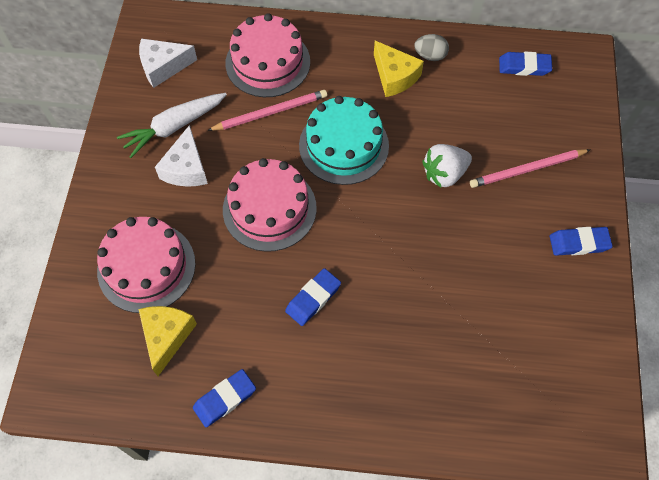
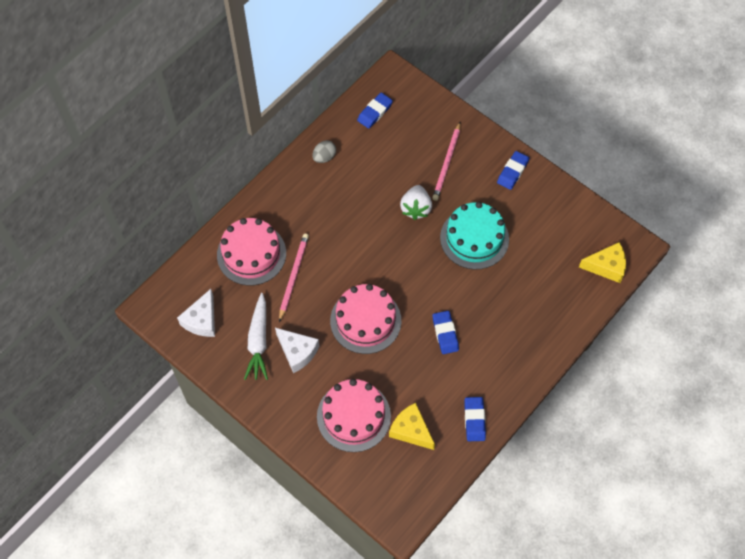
camera: 55 degrees left, 0 degrees up
(344, 145) = (352, 250): turquoise cake -> turquoise cake (474, 238)
(394, 76) = (323, 188): yellow cheese -> yellow cheese (606, 266)

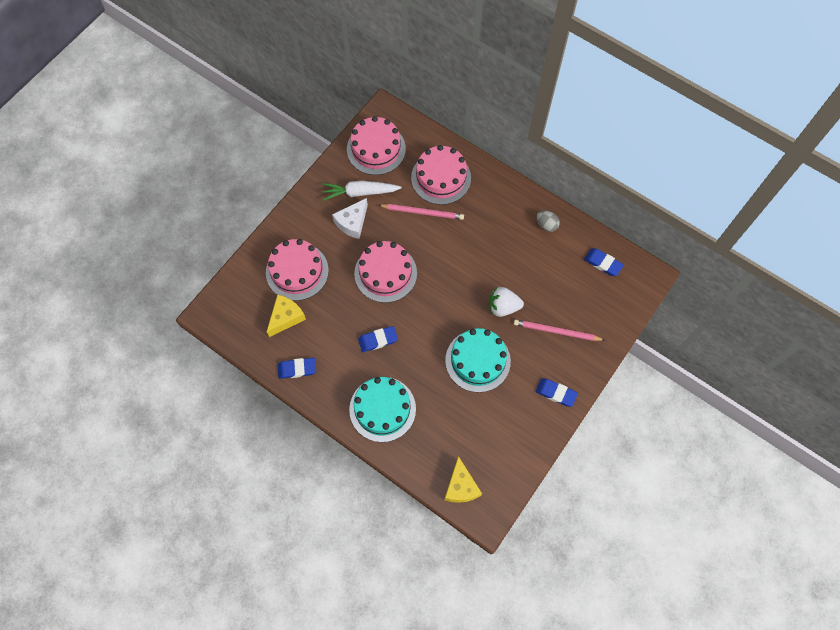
camera: 85 degrees right, 5 degrees up
(202, 320) = (376, 149): white cheese -> pink cake
(524, 334) = (382, 409): none -> turquoise cake

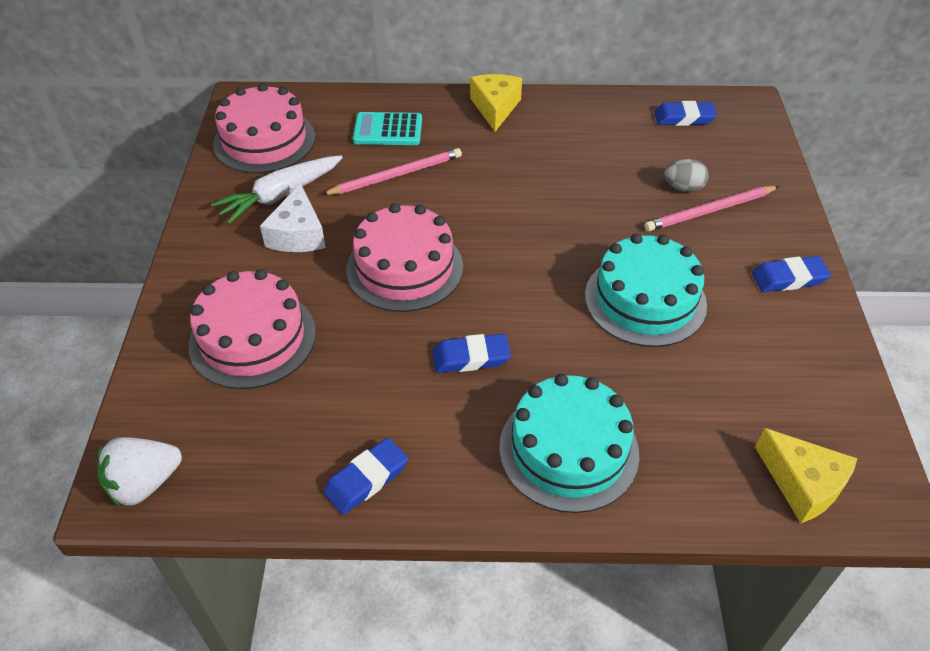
camera: 35 degrees left, 20 degrees down
(286, 317) = (283, 413): yellow cheese -> yellow cheese (495, 108)
(378, 340) = (471, 357): blue eraser -> blue eraser turned 45 degrees clockwise
(441, 178) = (388, 130): pink cake -> turquoise calculator
(503, 307) = (612, 221): white strawberry -> white strawberry (144, 483)
(546, 225) = (575, 114): grey egg -> grey egg (683, 188)

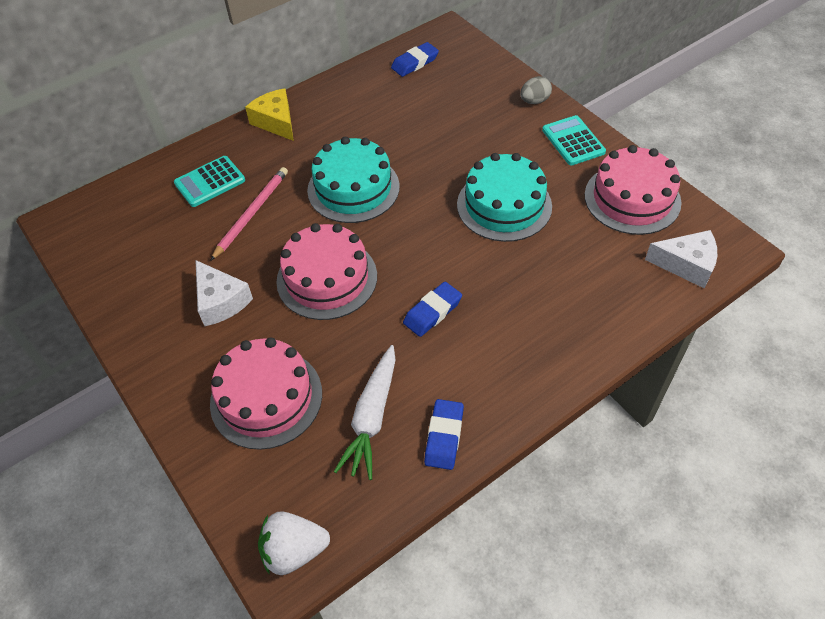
camera: 35 degrees left, 5 degrees up
(144, 483) = (294, 550): white strawberry -> white strawberry turned 60 degrees clockwise
(264, 140) = (115, 244): pink cake -> pink cake (632, 198)
(280, 195) = (175, 280): white carrot -> white carrot (372, 417)
(568, 450) = (547, 331): turquoise cake -> turquoise cake (353, 188)
(683, 188) = (459, 114): grey egg -> grey egg (534, 101)
(709, 211) = (489, 121): pink pencil -> none
(789, 278) = (573, 141): blue eraser -> turquoise calculator
(802, 484) = (686, 265): yellow cheese -> white cheese

